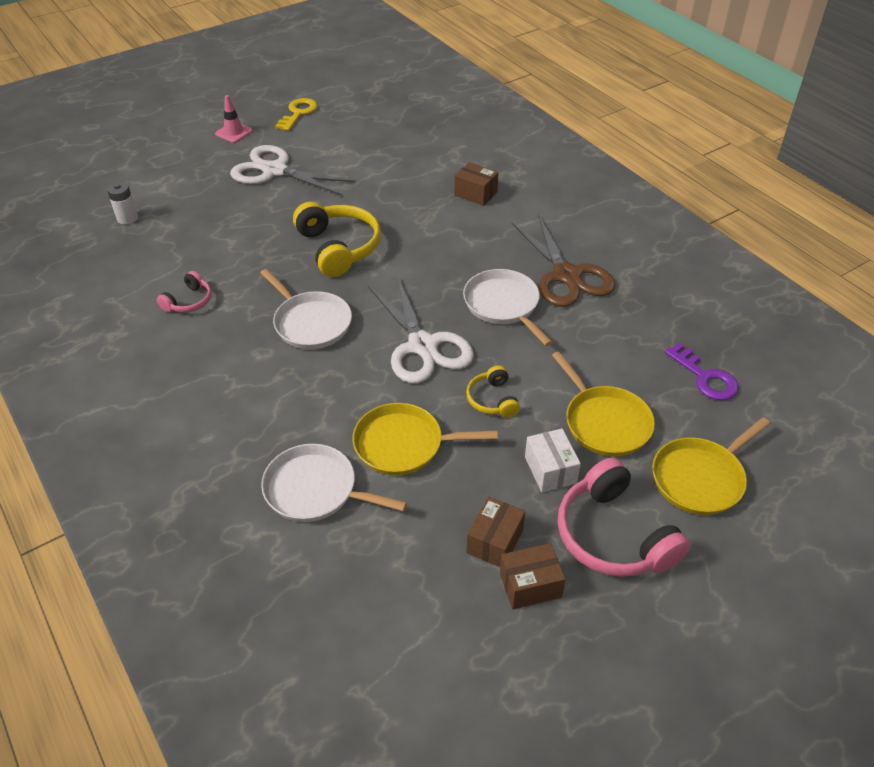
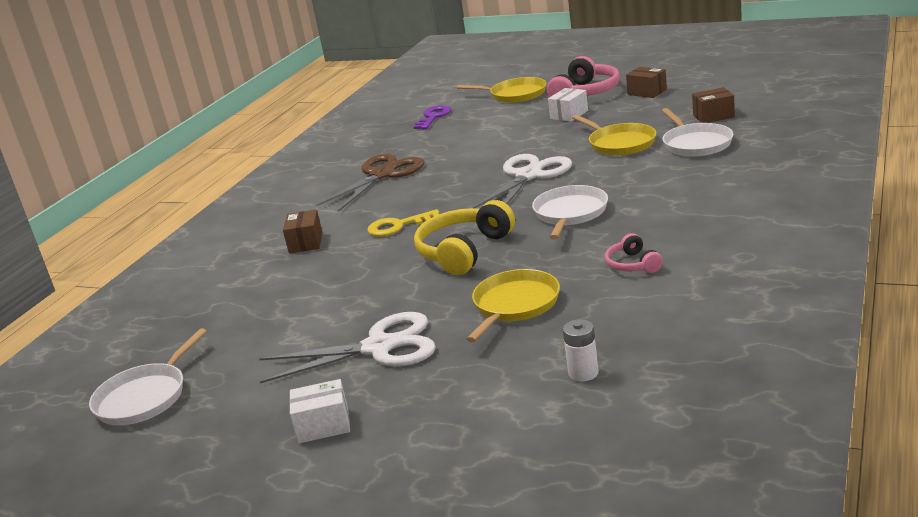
camera: 120 degrees left, 20 degrees down
(189, 301) = (632, 264): pink headphones -> pink headphones turned 105 degrees counterclockwise
(234, 132) = (323, 425): pink traffic cone -> white box
(275, 171) = (379, 347): white scissors -> white scissors turned 90 degrees counterclockwise
(298, 113) = (228, 409): yellow key -> yellow key (398, 226)
(492, 399) = (542, 143): yellow headphones -> none
(494, 541) = (638, 105): brown box -> brown box (713, 116)
(503, 305) = (445, 176): white pan -> white pan (145, 397)
(604, 422) = (511, 119): yellow pan -> yellow pan (514, 305)

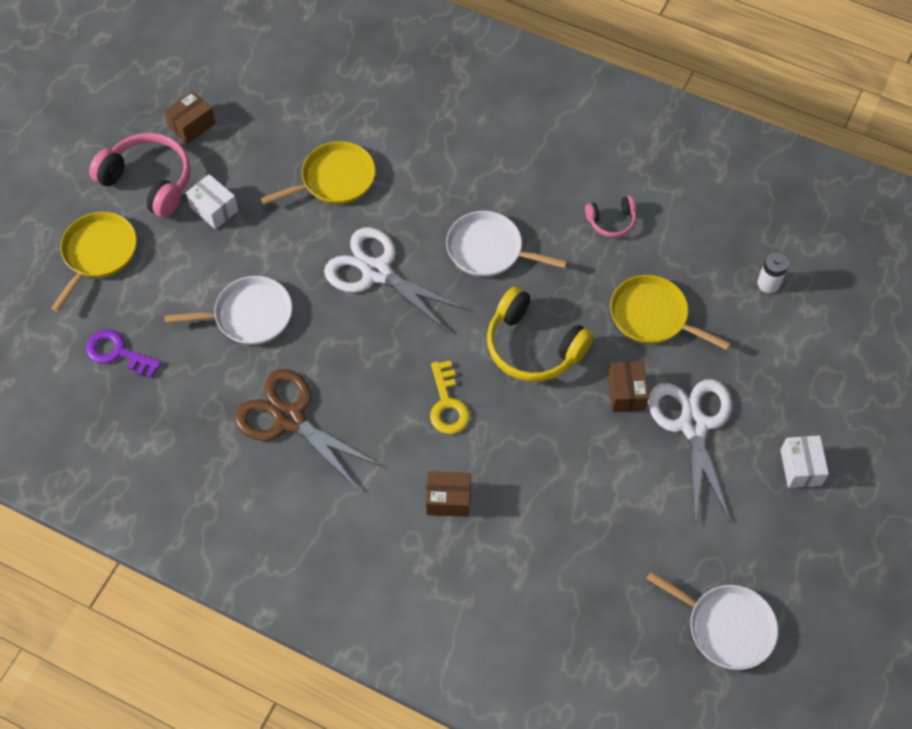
camera: 90 degrees left, 35 degrees up
(695, 143) = (373, 120): white pan -> white pan (249, 315)
(713, 116) = (308, 88): brown box -> brown box (626, 393)

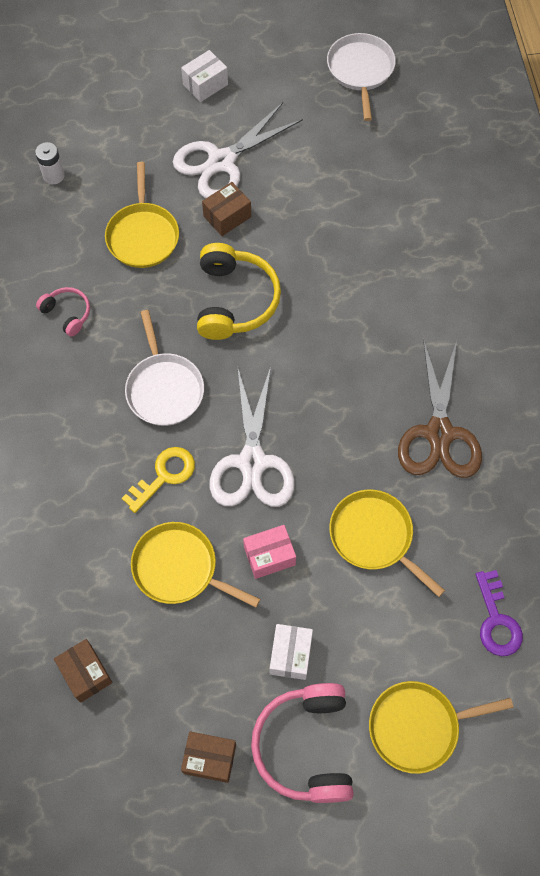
camera: 125 degrees left, 5 degrees up
(249, 315) = (374, 536): white pan -> yellow pan
(294, 239) = (269, 556): none -> pink box
(447, 404) = (333, 329): yellow key -> yellow key (164, 476)
(448, 500) = (410, 279): brown box -> brown box (85, 673)

